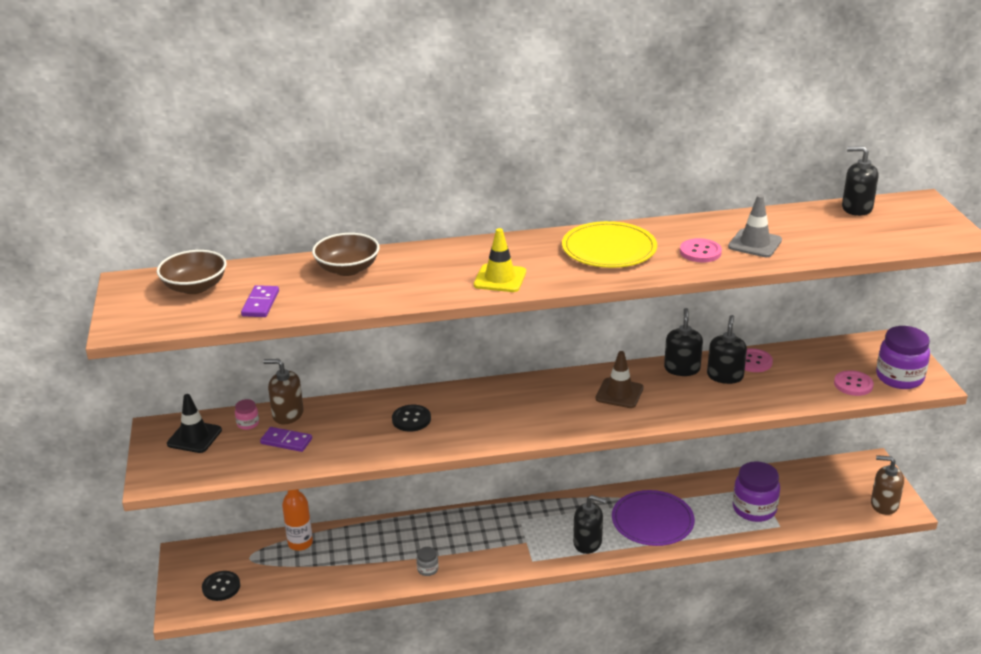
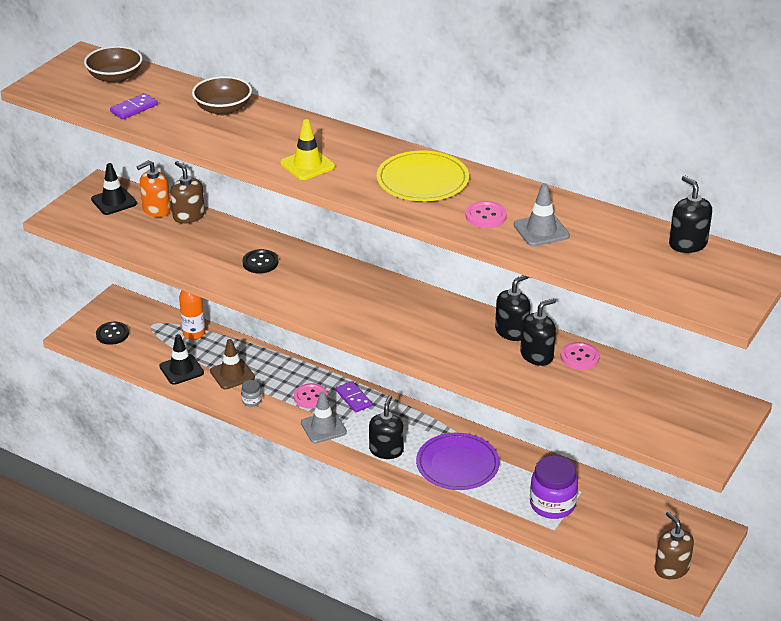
camera: 40 degrees right, 5 degrees up
(248, 424) = (156, 209): pink jar -> orange soap dispenser
(286, 441) = (162, 234): purple domino -> purple domino (354, 398)
(329, 580) = (181, 370): none -> black traffic cone
(515, 555) = (323, 427): none -> grey traffic cone
(587, 543) = (386, 450): black soap dispenser -> black soap dispenser turned 135 degrees counterclockwise
(619, 393) = (432, 323): brown traffic cone -> brown traffic cone (232, 374)
(853, 384) = (633, 420): pink button -> pink button (310, 397)
(899, 377) = (684, 437): purple jar -> none

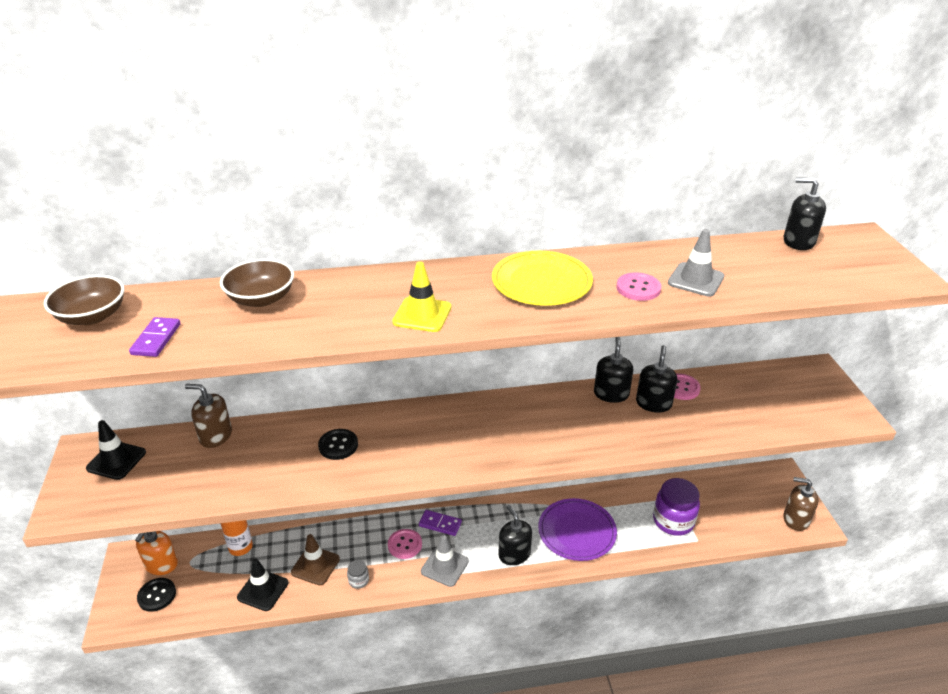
camera: 40 degrees left, 0 degrees up
(156, 209) = (173, 446): orange soap dispenser -> orange soap dispenser (161, 564)

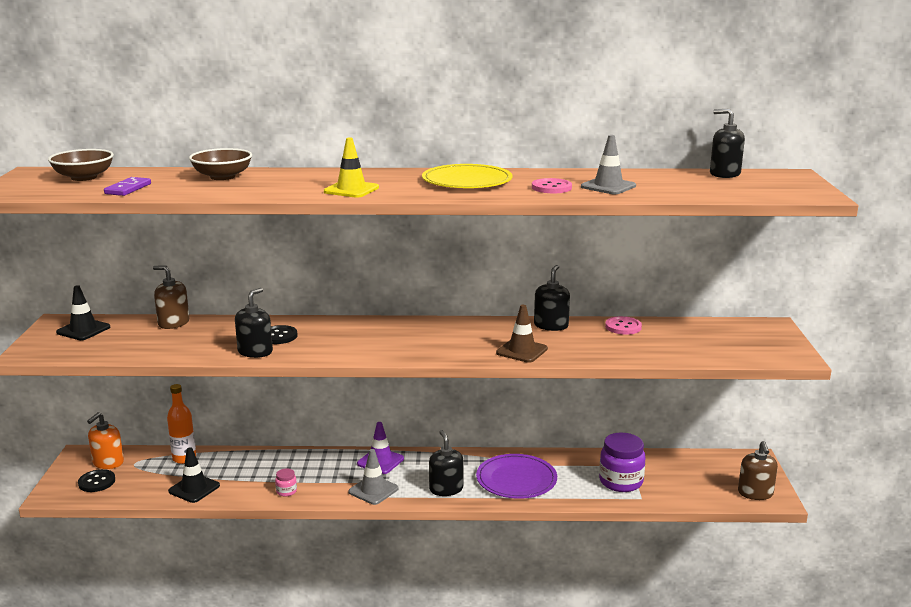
camera: 10 degrees right, 15 degrees down
(315, 565) = (249, 477): brown traffic cone -> brown traffic cone (521, 351)
(358, 580) = (286, 491): grey jar -> pink jar
(405, 545) = (340, 472): pink button -> none
(440, 524) = (380, 461): purple domino -> purple traffic cone
(653, 403) = (590, 334): black soap dispenser -> black soap dispenser (255, 352)
(796, 519) = (755, 493): brown soap dispenser -> brown soap dispenser turned 120 degrees counterclockwise

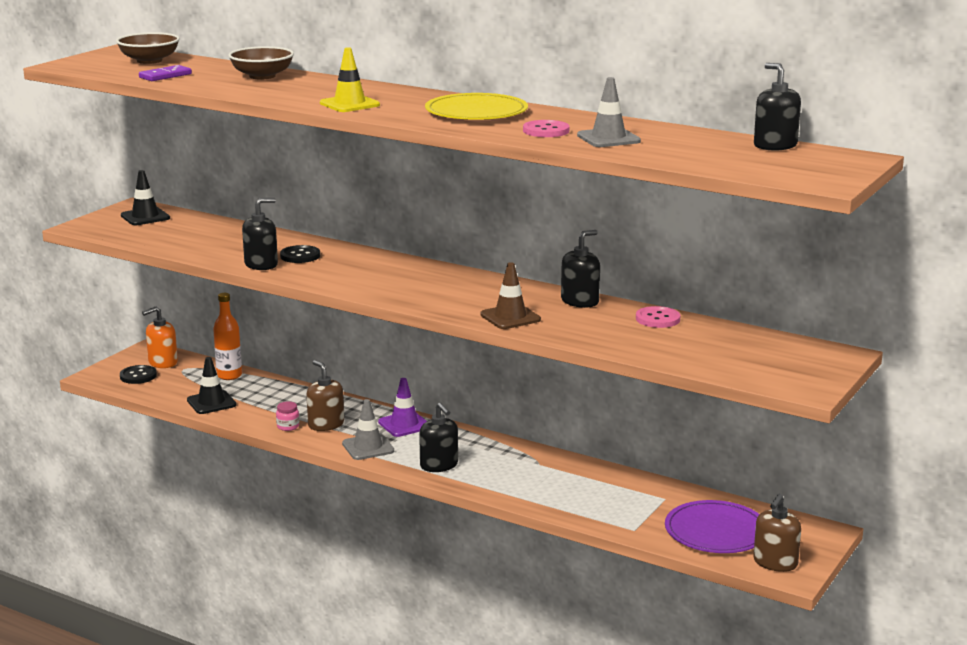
camera: 30 degrees right, 0 degrees up
(173, 323) = (225, 226): brown soap dispenser -> brown soap dispenser (326, 424)
(446, 489) = (439, 465): black soap dispenser -> black soap dispenser turned 135 degrees clockwise
(516, 479) = (521, 476): purple plate -> purple plate (716, 531)
(620, 482) = (631, 509): purple jar -> none

